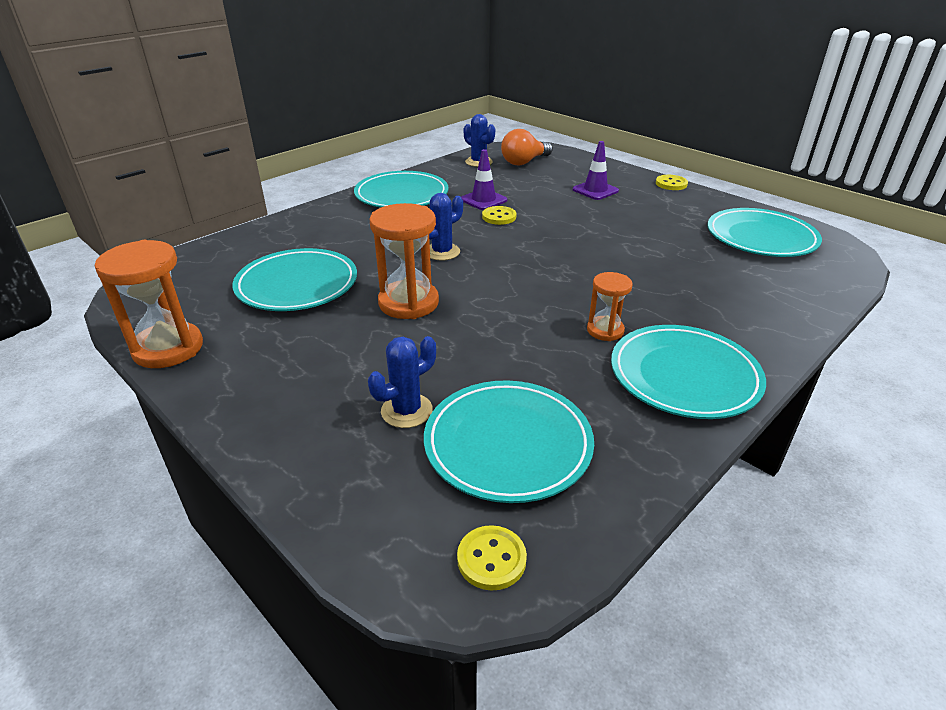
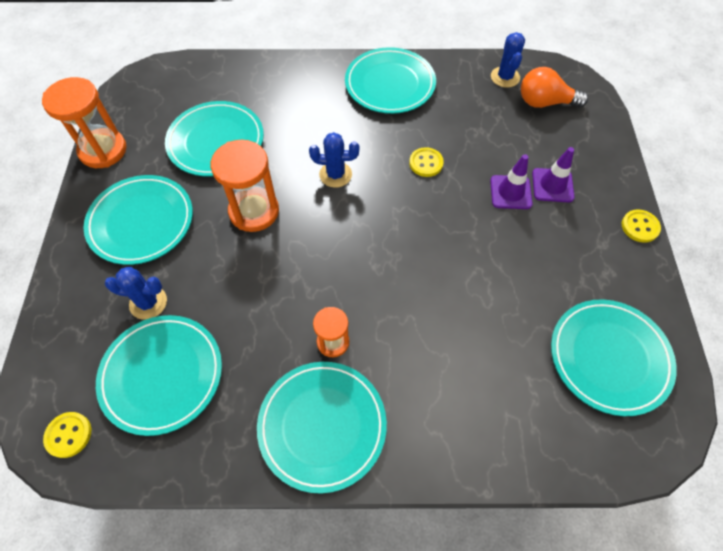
camera: 45 degrees right, 25 degrees up
(303, 368) = (141, 222): none -> turquoise plate
(483, 200) = (442, 133): purple traffic cone -> purple traffic cone (510, 192)

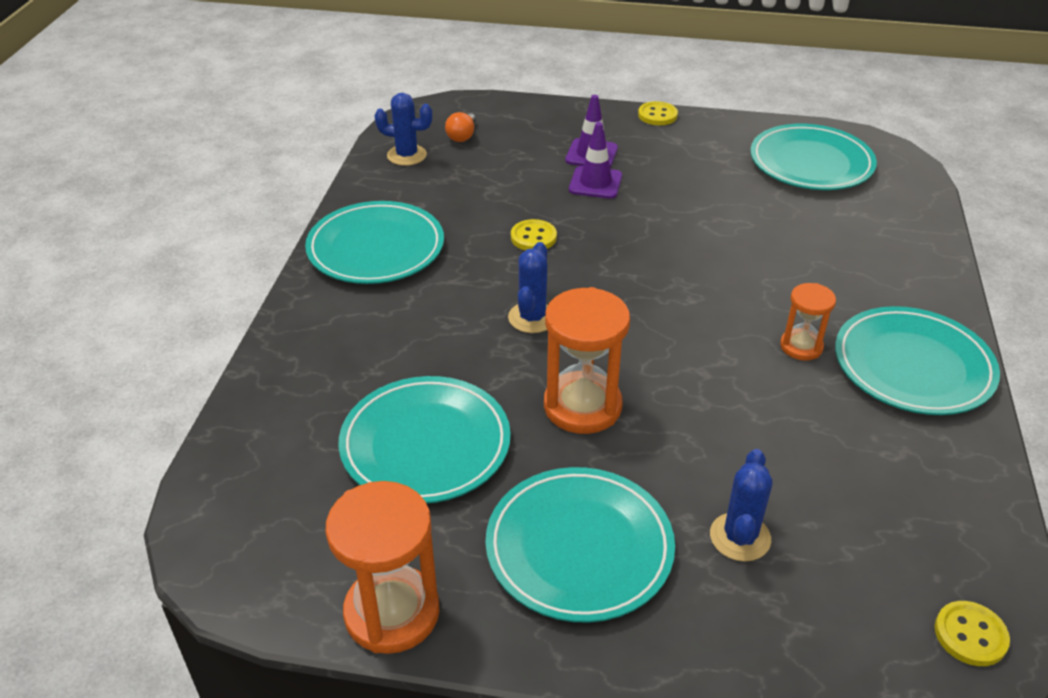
camera: 80 degrees left, 20 degrees down
(162, 375) = (861, 520): turquoise plate -> none
(544, 102) = (462, 136): orange light bulb -> orange light bulb, size x0.60

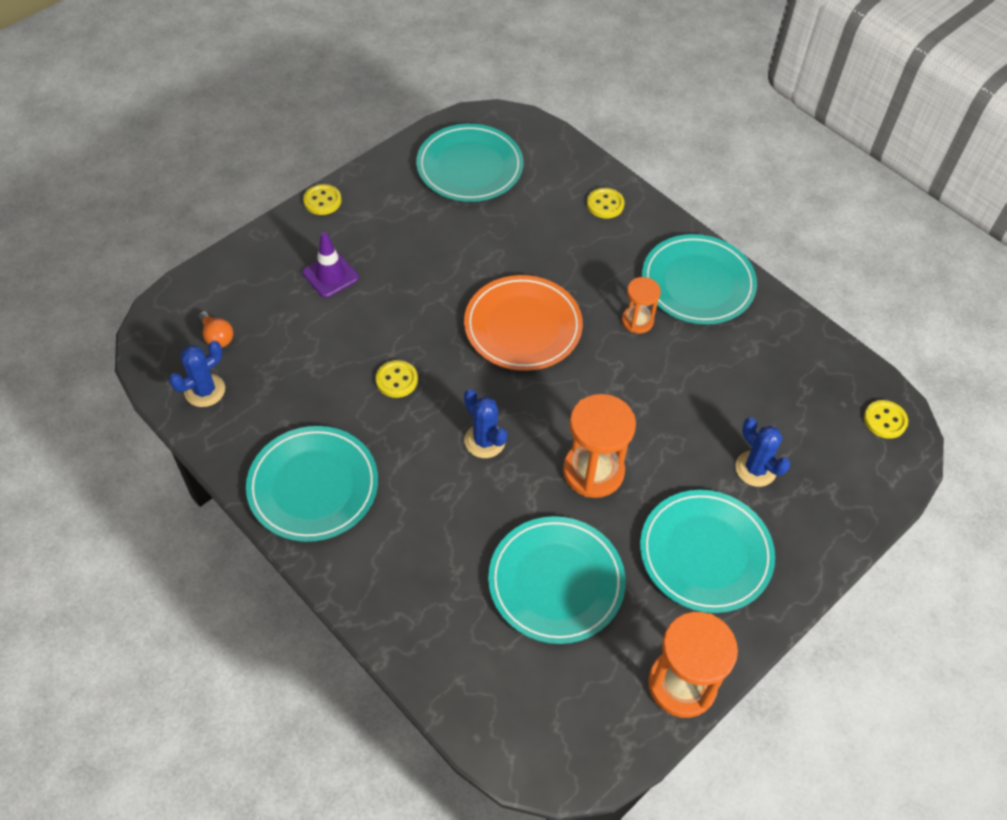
camera: 55 degrees left, 15 degrees up
(595, 183) = (369, 299): purple traffic cone -> none
(687, 277) = (523, 327): none -> orange plate
(904, 256) = (605, 204): none -> yellow button

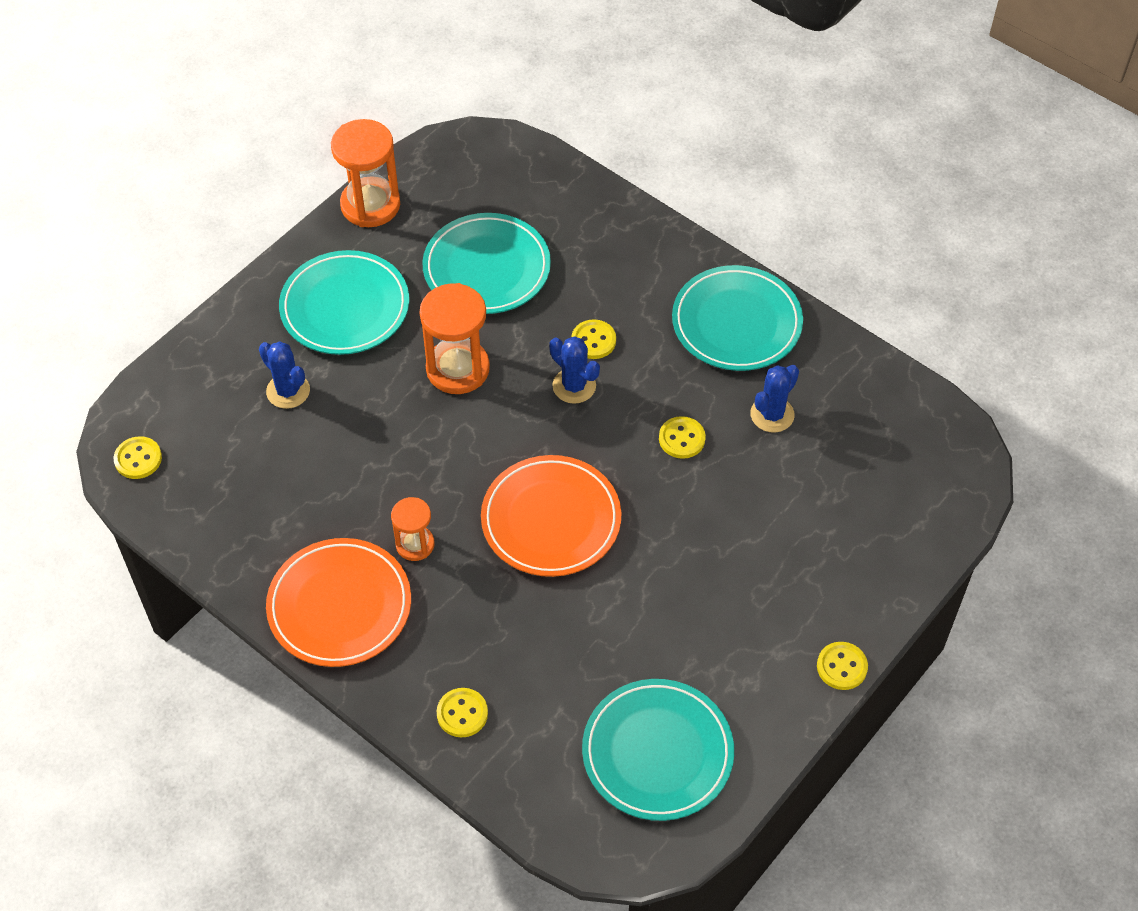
camera: 175 degrees right, 0 degrees up
(205, 390) = (883, 402): blue cactus -> blue cactus (772, 414)
(217, 337) = (897, 463): orange light bulb -> none
(330, 275) = (795, 558): purple traffic cone -> none
(458, 485) = (593, 340): none -> yellow button
(697, 283) = (339, 606): turquoise plate -> orange plate

